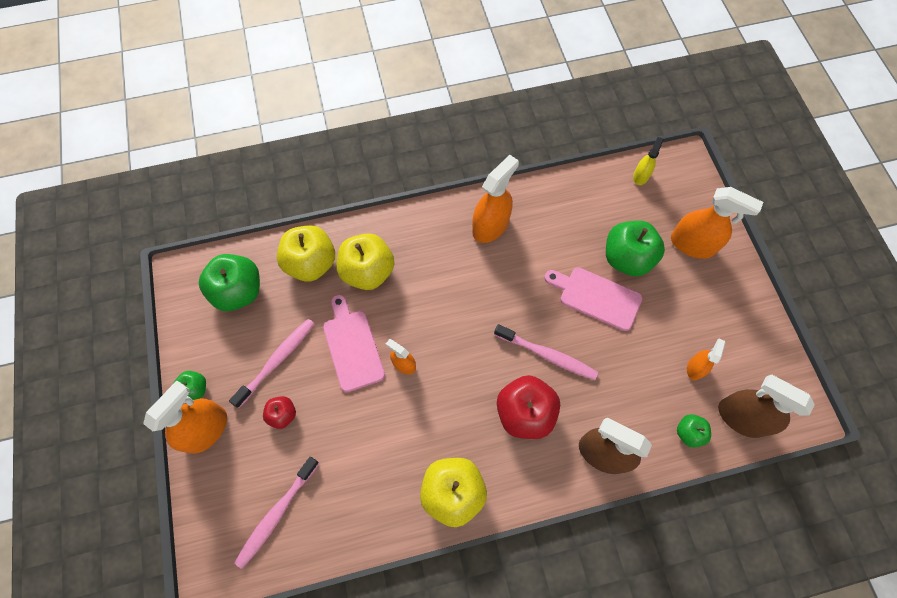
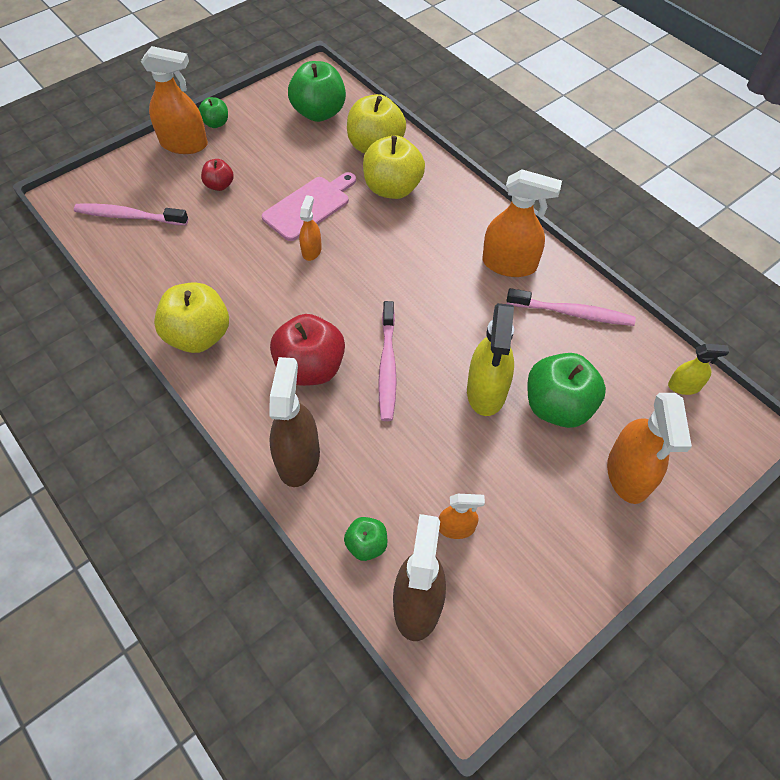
camera: 65 degrees right, 10 degrees down
(277, 360) = (268, 162): pink toothbrush -> pink toothbrush (572, 313)
(596, 297) = (486, 391): pink cutting board -> yellow spray bottle

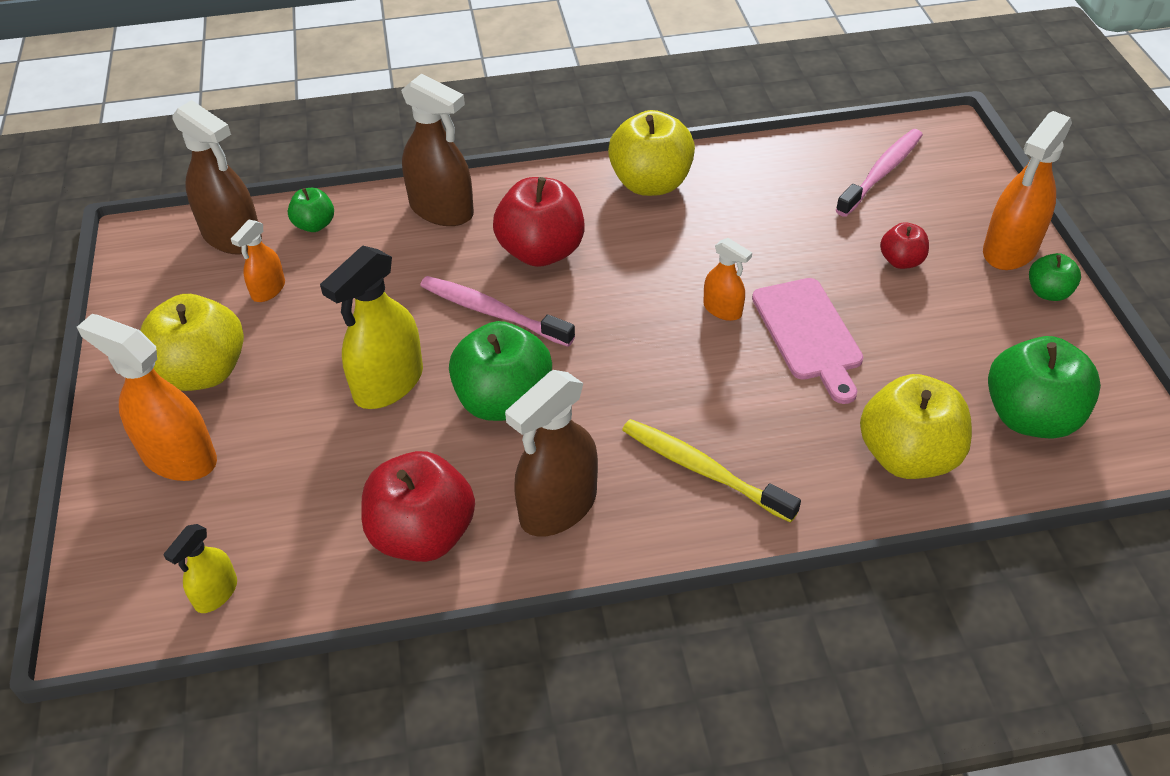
camera: 120 degrees right, 10 degrees down
(393, 188) = (796, 438): yellow apple -> yellow apple (203, 372)
(441, 216) = (703, 470): none -> yellow toothbrush
(486, 391) = (388, 384): yellow spray bottle -> yellow spray bottle turned 90 degrees counterclockwise
(509, 264) = (558, 507): orange spray bottle -> brown spray bottle
(558, 406) = (312, 439): green apple -> green apple (504, 401)
(572, 313) = (423, 534): pink toothbrush -> red apple

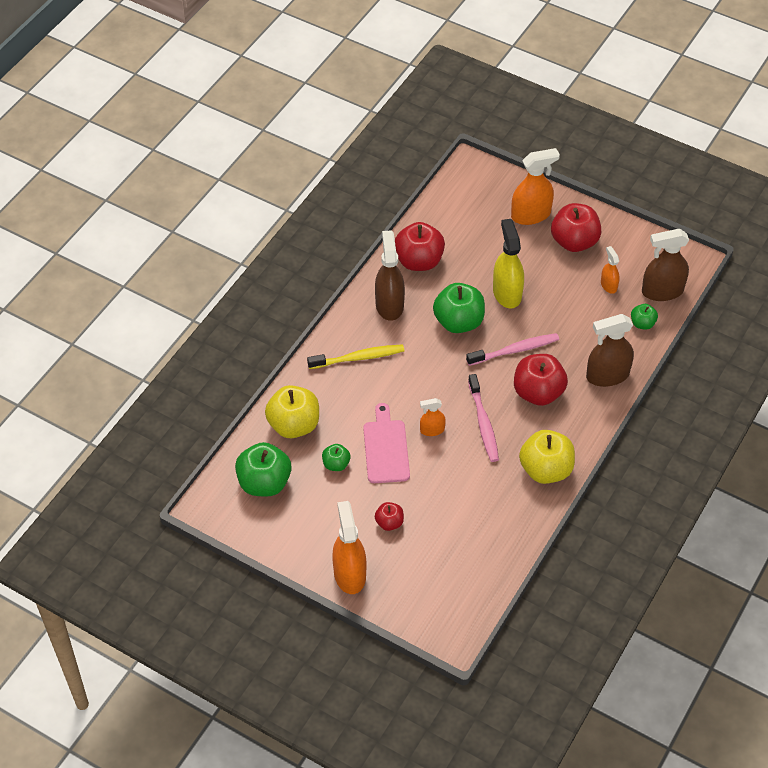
camera: 130 degrees right, 5 degrees up
(203, 372) = (574, 242): yellow apple -> red apple
(216, 593) = (452, 197): yellow spray bottle -> none
(808, 334) = (386, 448): pink cutting board -> pink cutting board turned 60 degrees clockwise
(881, 173) = (454, 574): pink toothbrush -> pink toothbrush (483, 423)
(1048, 292) = (311, 560): green apple -> green apple (336, 464)

